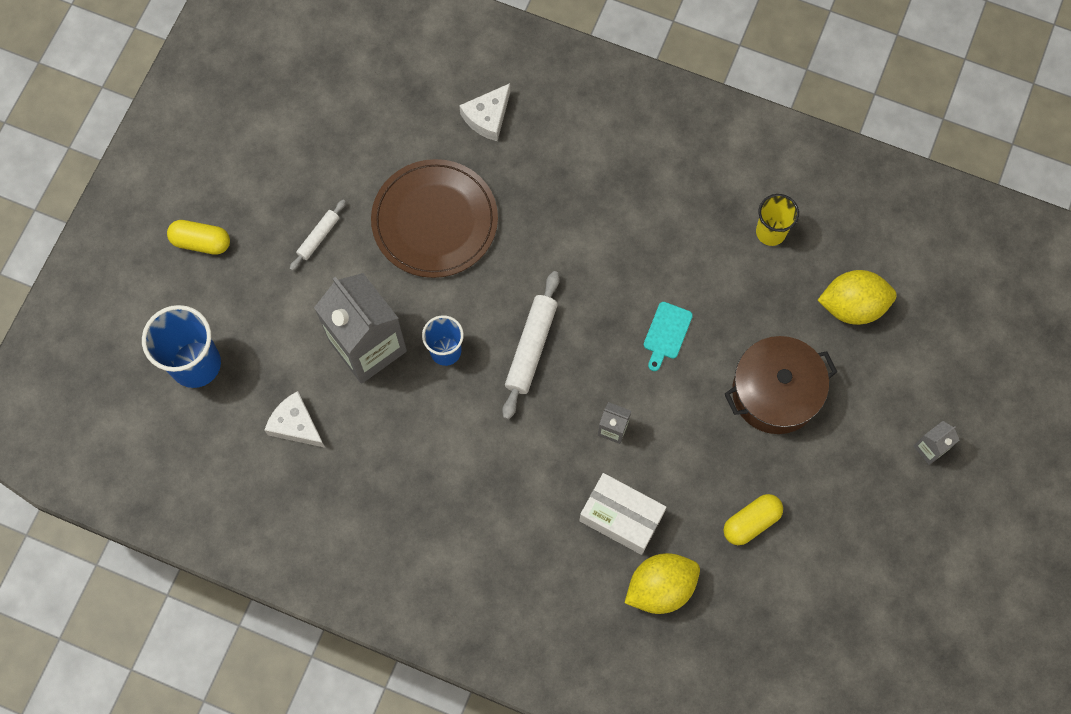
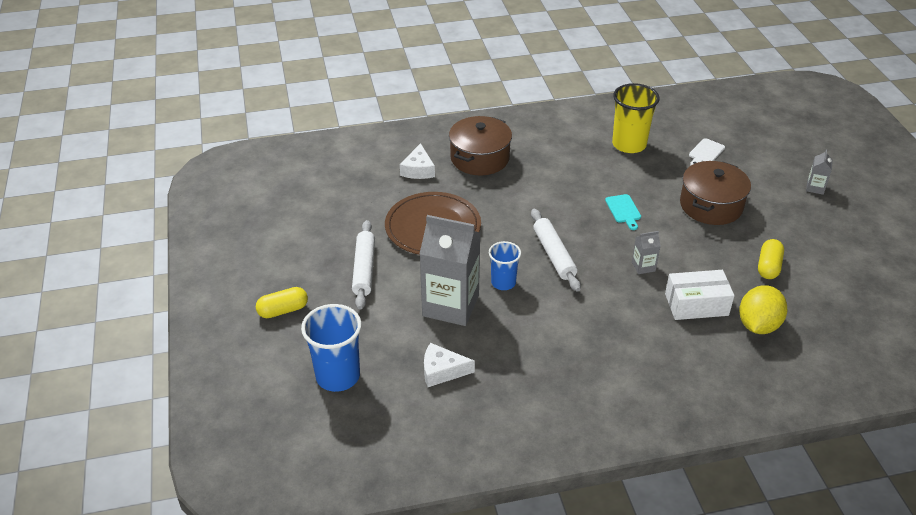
camera: 35 degrees left, 30 degrees down
(319, 237) = (364, 269): white rolling pin -> white rolling pin, size x1.75
(572, 142) = (480, 158): none -> brown pot
(770, 232) = (629, 144): yellow cup -> yellow cup, size x1.63
(852, 306) = (705, 153): yellow lemon -> white cutting board

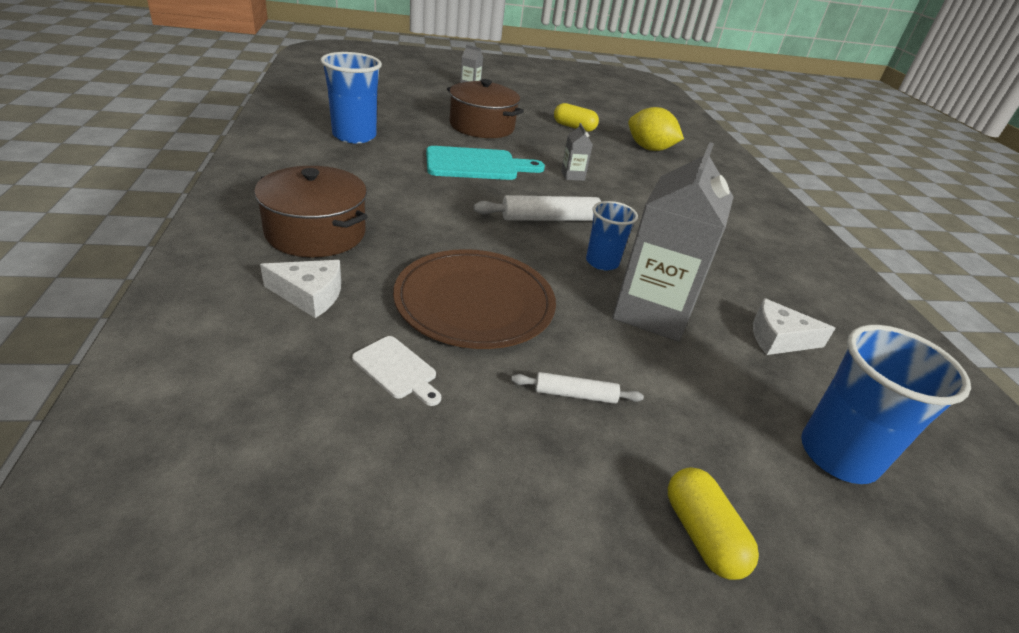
camera: 90 degrees left, 5 degrees down
(364, 269) = (575, 394): white rolling pin -> white rolling pin, size x0.57
(442, 371) = (778, 338): white cheese -> white cheese turned 90 degrees clockwise
(623, 210) = (477, 165): turquoise cutting board -> turquoise cutting board, size x1.91
(629, 144) = (354, 136): yellow cup -> blue cup
(696, 304) = (627, 165): white box -> none
(705, 153) = (394, 108): white cutting board -> white cutting board (397, 370)

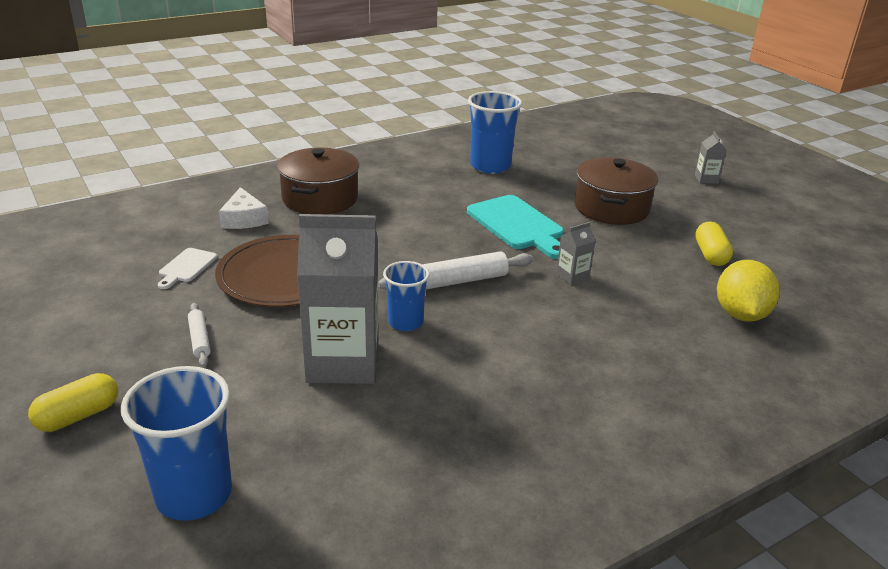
camera: 70 degrees right, 5 degrees down
(550, 219) = (457, 281): white rolling pin -> white rolling pin turned 75 degrees counterclockwise
(778, 338) = (362, 451): white cheese -> none

